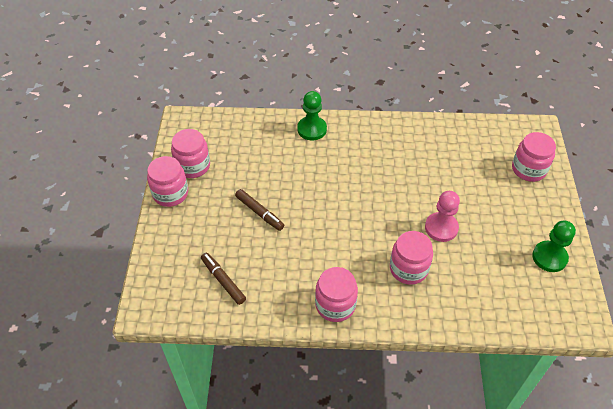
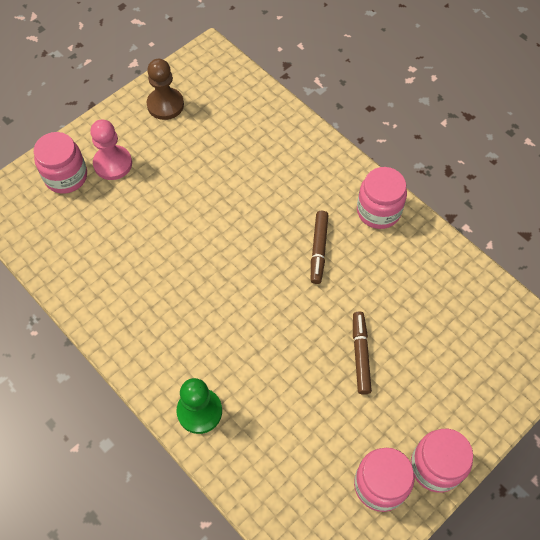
camera: 135 degrees left, 10 degrees up
(223, 281) = (459, 313): brown marker -> brown marker (318, 249)
(408, 269) = (284, 188): pink jar -> none
(441, 228) = (213, 195): pink pawn -> pink pawn (113, 164)
(549, 257) = (165, 105): green pawn -> brown pawn

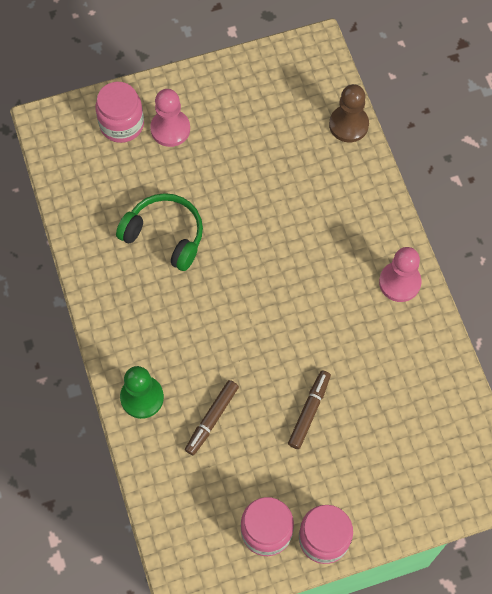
camera: 25 degrees right, 5 degrees up
(151, 255) = (165, 236): none -> green headphones
(165, 105) = (247, 87): brown pawn -> brown pawn (348, 125)
(318, 249) = (322, 296): brown marker -> brown marker (212, 419)
(378, 211) = (399, 282): pink jar -> pink pawn

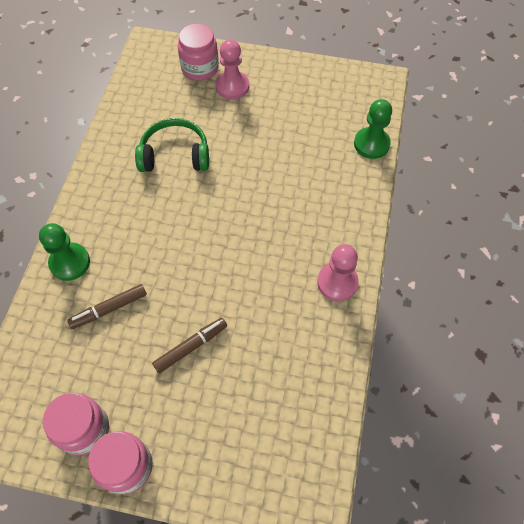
camera: 30 degrees right, 5 degrees down
(165, 236) = (175, 155): green headphones -> green headphones turned 60 degrees counterclockwise
(348, 125) = (371, 144): brown pawn -> green pawn

